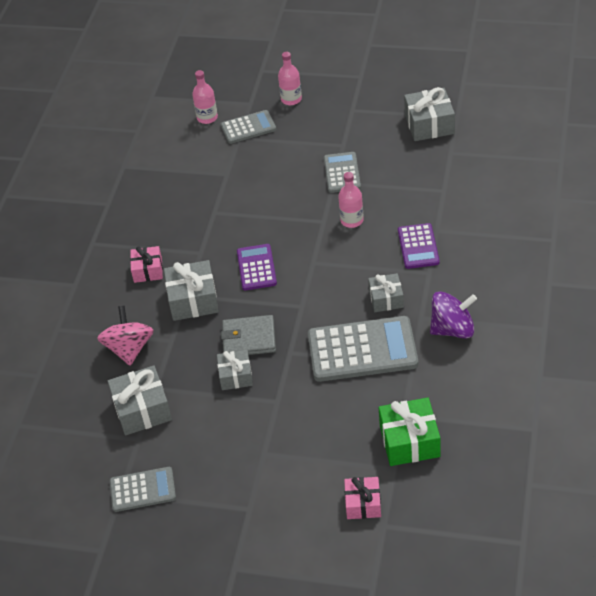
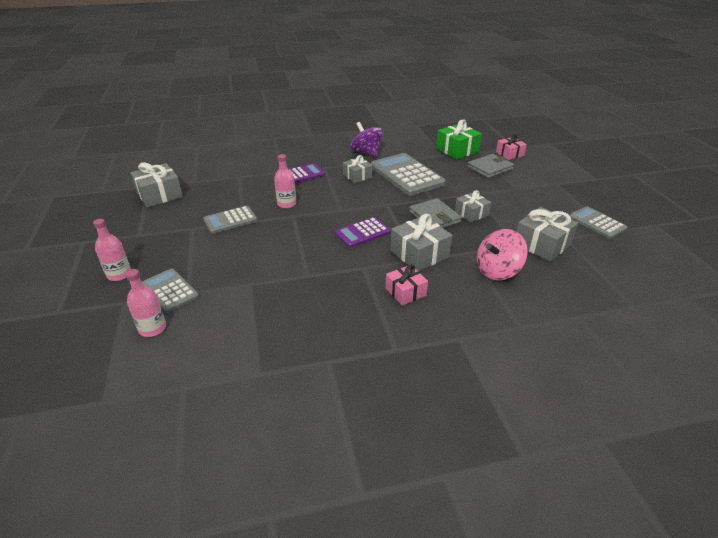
camera: 120 degrees left, 10 degrees down
(333, 453) = (489, 168): none -> grey wallet

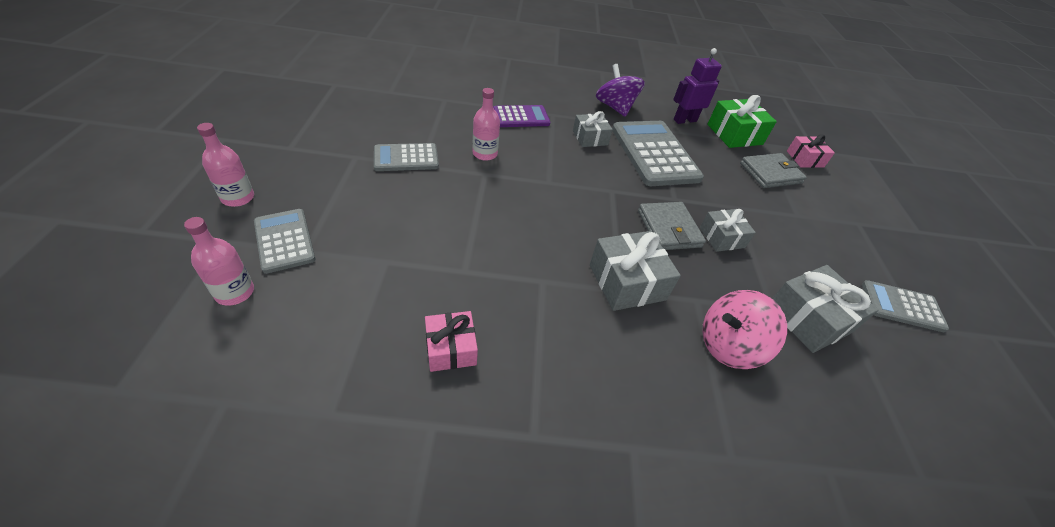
camera: 10 degrees right, 10 degrees up
(159, 195) = (341, 99): grey gift -> none
(362, 233) = (563, 225): purple calculator -> none
(405, 292) = (585, 340): pink gift -> pink gift (451, 348)
(419, 149) = (684, 120): none -> purple robot
(597, 223) = (902, 306): grey calculator -> grey calculator turned 60 degrees counterclockwise

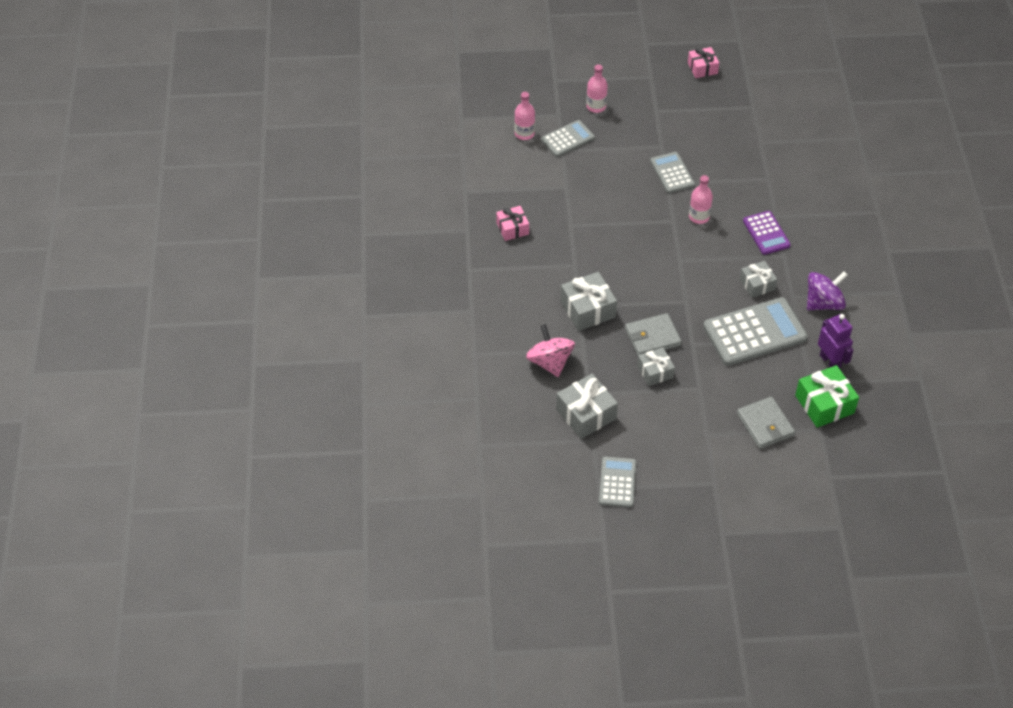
camera: 90 degrees right, 5 degrees up
(805, 159) = (807, 462): pink gift -> pink gift (702, 68)

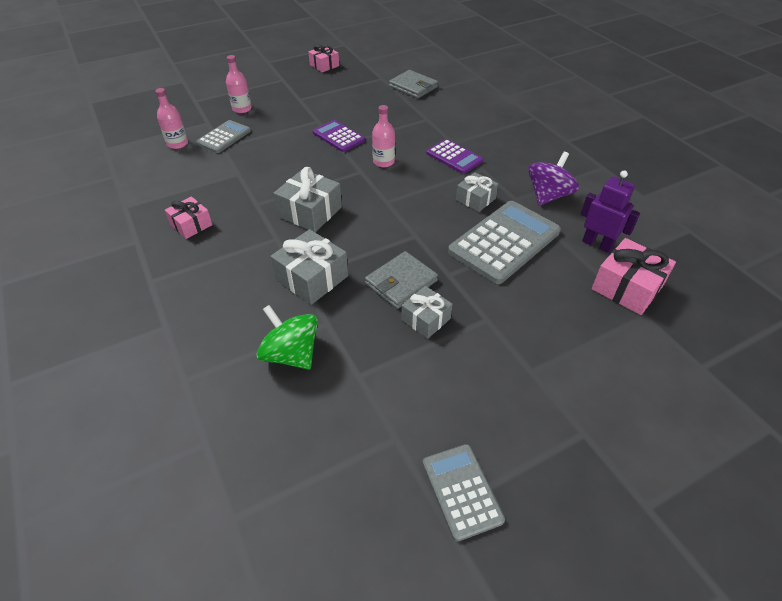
camera: 25 degrees left, 5 degrees down
(550, 362) = (291, 354): pink spinning top -> green spinning top
(586, 414) = (368, 405): grey gift -> grey gift (310, 212)
(672, 173) = (338, 136): grey calculator -> purple calculator
(765, 424) = (586, 333): grey wallet -> grey wallet (413, 87)
(824, 404) = (627, 287): green gift -> pink gift

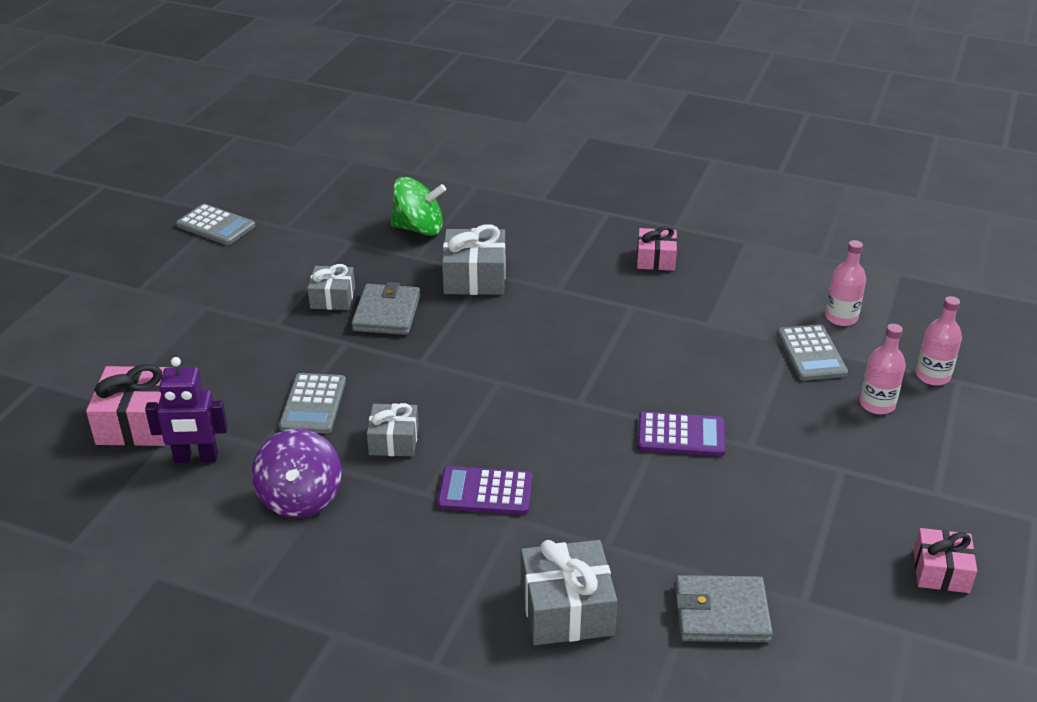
camera: 140 degrees right, 10 degrees down
(310, 212) = (564, 327): grey gift -> grey gift (566, 609)
(383, 162) = (569, 430): pink bottle -> pink bottle (932, 376)
(504, 242) = (313, 404): grey calculator -> grey calculator, size x0.57

